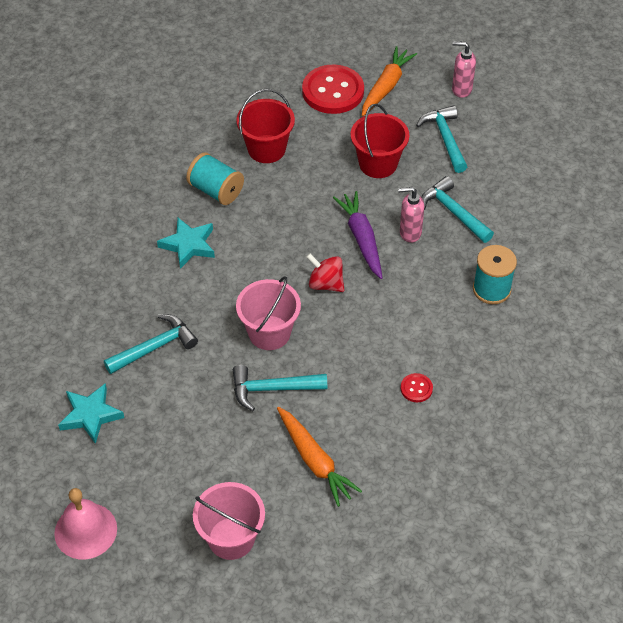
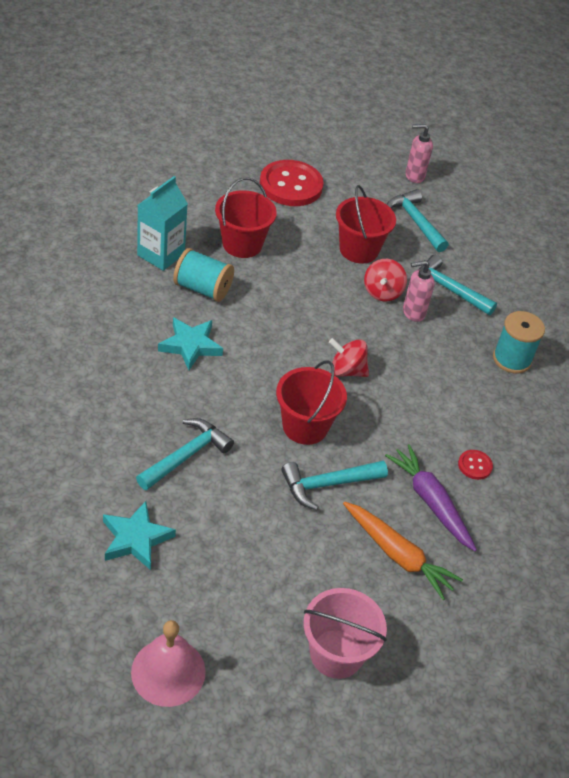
camera: 20 degrees left, 5 degrees down
(187, 153) = (161, 254): none -> turquoise carton
(269, 333) = (305, 426): pink bucket -> red bucket
(361, 239) = (367, 322): purple carrot -> purple carrot (430, 502)
(386, 87) = (341, 178): orange carrot -> none
(386, 209) = (382, 292): none -> red spinning top

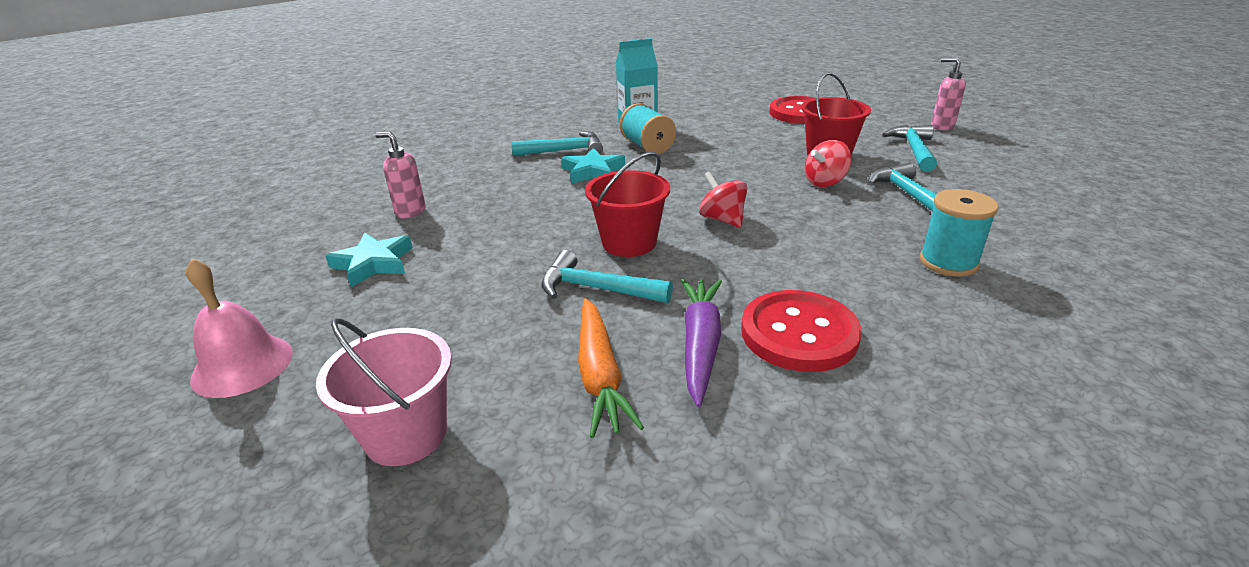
camera: 45 degrees right, 15 degrees down
(186, 456) = (494, 228): turquoise hammer -> turquoise hammer (564, 151)
(242, 244) = (714, 132): red bucket -> none
(413, 312) = (847, 201): pink soap dispenser -> pink soap dispenser (410, 212)
(475, 465) = (799, 333): red button -> red button, size x2.28

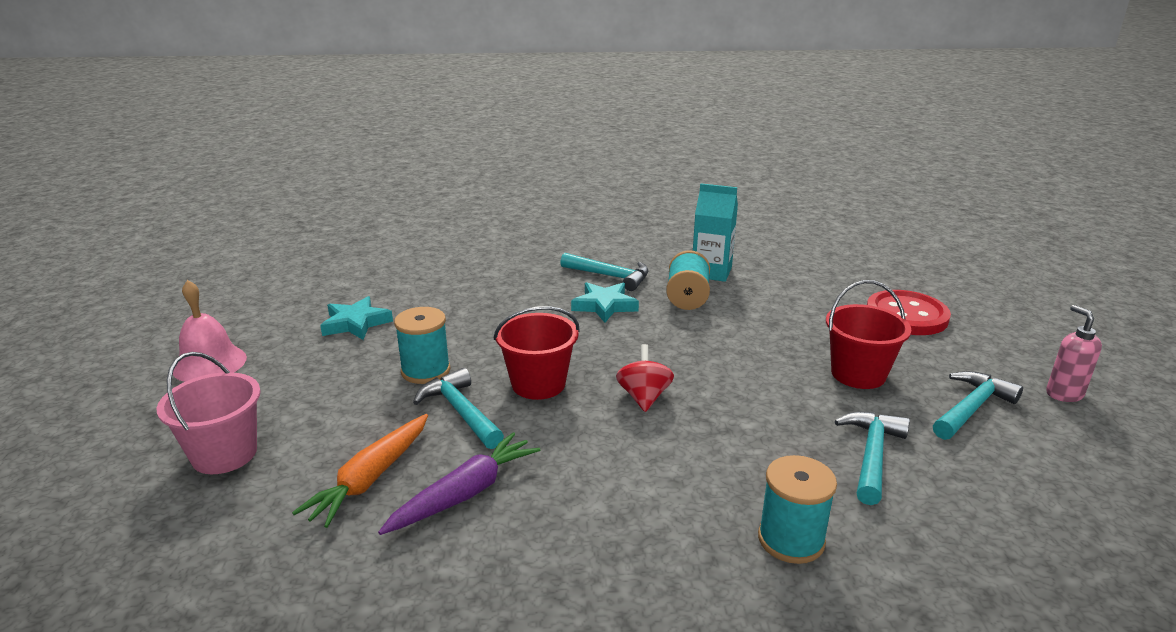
camera: 35 degrees right, 5 degrees down
(410, 212) = (429, 290): pink soap dispenser -> none
(512, 272) = (425, 371): none -> turquoise spool
(799, 333) = (548, 527): red button -> none
(825, 182) = (803, 402): red spinning top -> none

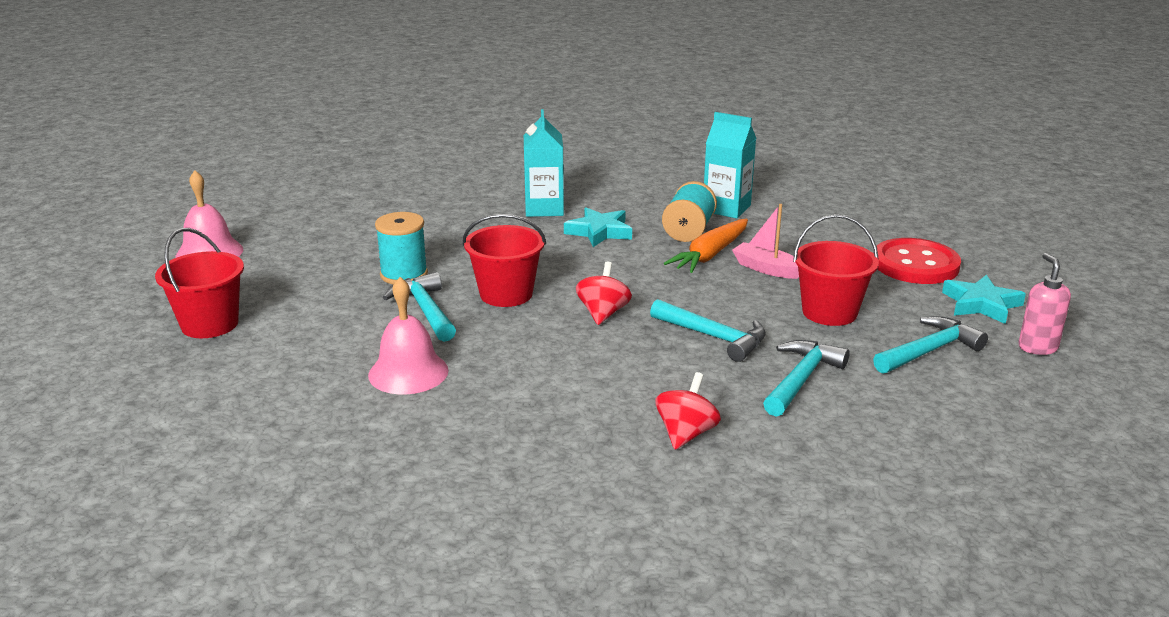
camera: 10 degrees right, 0 degrees up
(224, 454) = (209, 324): pink bucket -> red bucket
(356, 323) = (350, 229): turquoise star -> turquoise star (981, 304)
(371, 478) = (330, 353): orange carrot -> orange carrot (710, 255)
(465, 494) = (408, 372): purple carrot -> pink bell
(542, 285) = (544, 209): none -> turquoise carton
(610, 276) = (617, 205): turquoise hammer -> turquoise hammer (713, 337)
(777, 332) = (766, 269): none -> pink boat
(791, 540) = (686, 434): turquoise spool -> red spinning top

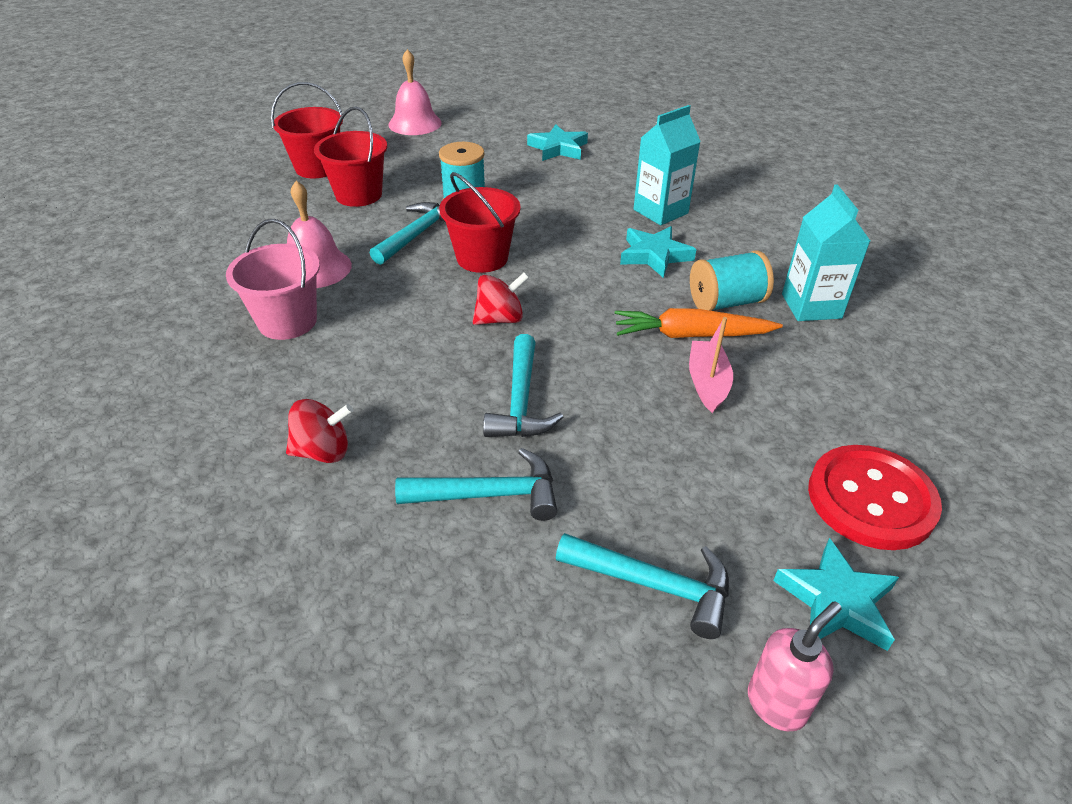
camera: 55 degrees right, 15 degrees up
(380, 210) = (558, 148): none -> turquoise star
(479, 408) = (287, 321): none -> pink bucket
(829, 312) = (660, 465): red bucket -> red bucket (359, 195)

